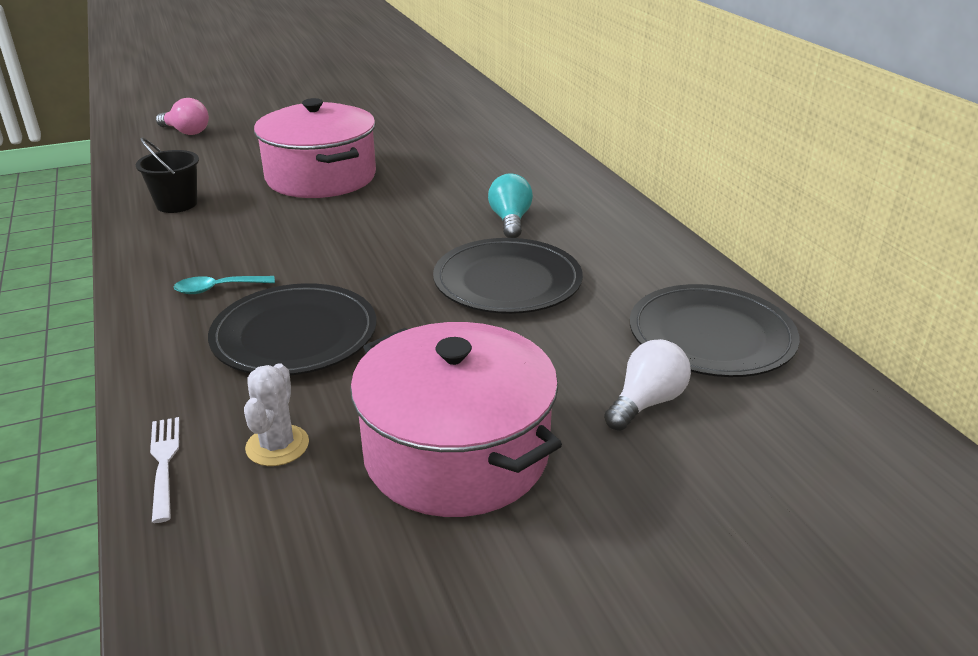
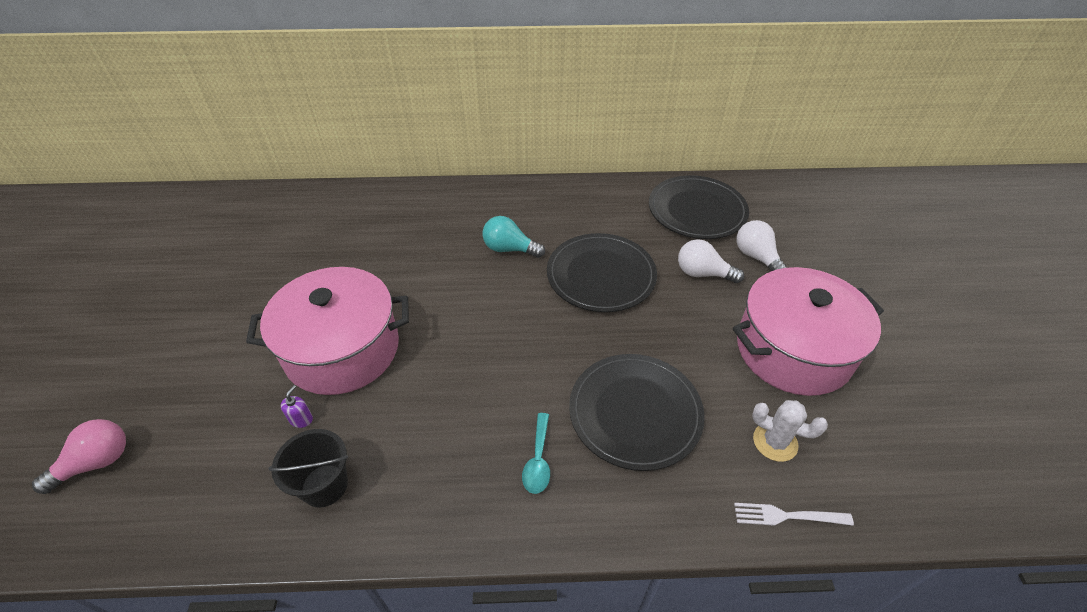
camera: 70 degrees left, 15 degrees up
(240, 181) = (301, 419): none -> purple soap dispenser
(568, 356) = (702, 273): none -> white light bulb

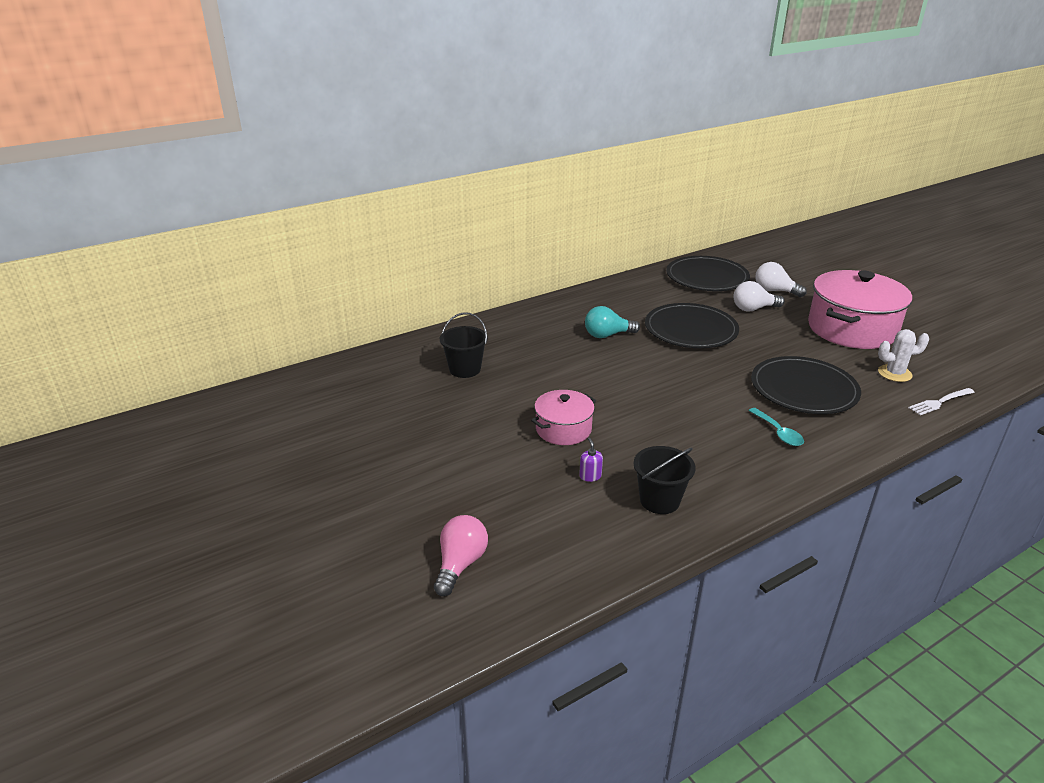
camera: 30 degrees left, 15 degrees down
(342, 239) = (465, 369): none -> black bucket
(342, 349) = (563, 429): pink pot -> pink pot, size x0.53

